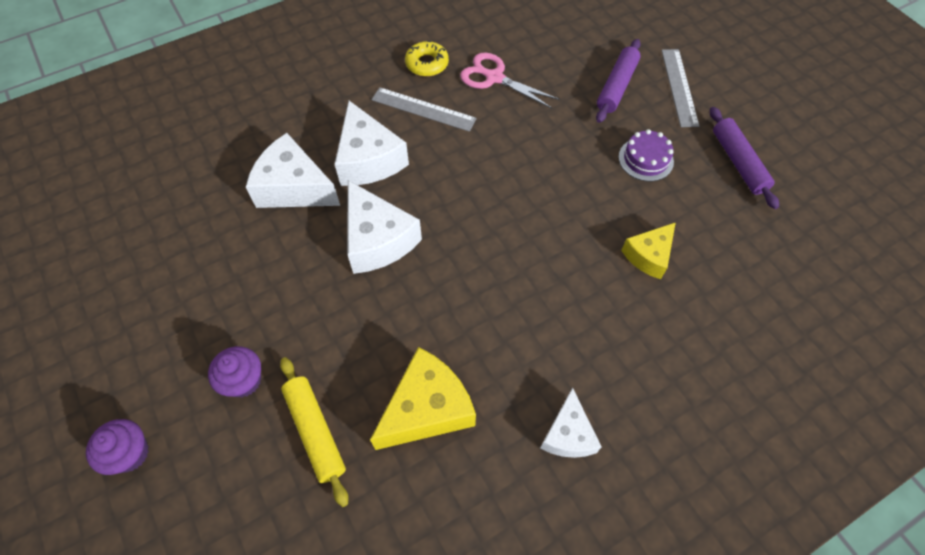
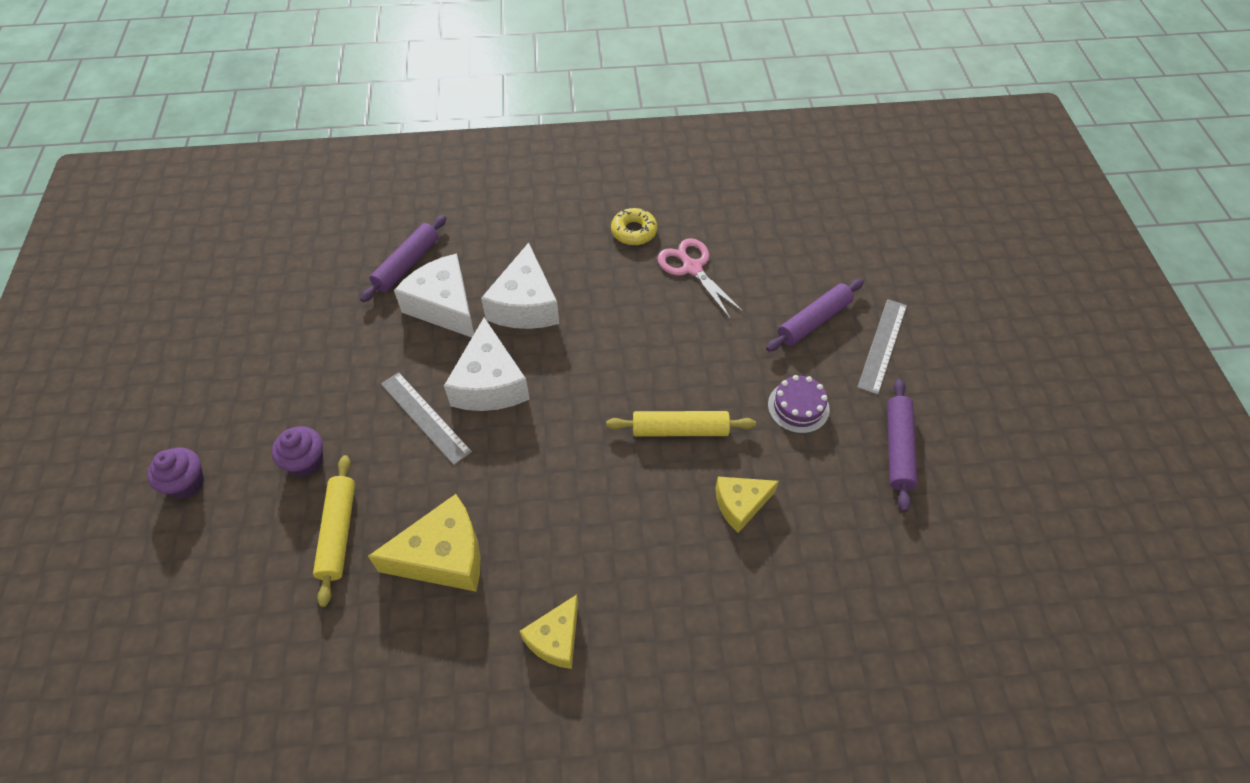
camera: 25 degrees right, 5 degrees down
(235, 162) = (407, 264): none -> purple rolling pin
(423, 109) = (604, 275): grey ruler -> grey ruler (425, 417)
(565, 214) = (680, 430): none -> yellow rolling pin
(568, 434) = (556, 639): white cheese -> yellow cheese

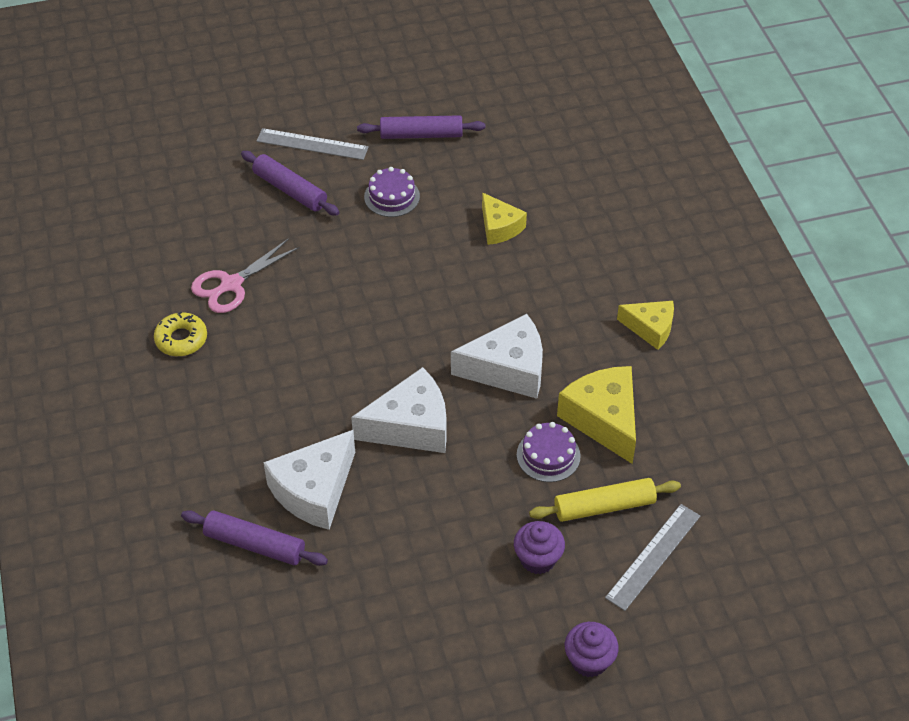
camera: 100 degrees left, 5 degrees down
(417, 493) = (548, 455): none -> purple cake
(425, 417) = (463, 471): grey ruler -> grey ruler (653, 556)
(525, 305) = (302, 417): white cheese -> white cheese (508, 369)
(680, 430) = (434, 273): yellow rolling pin -> none

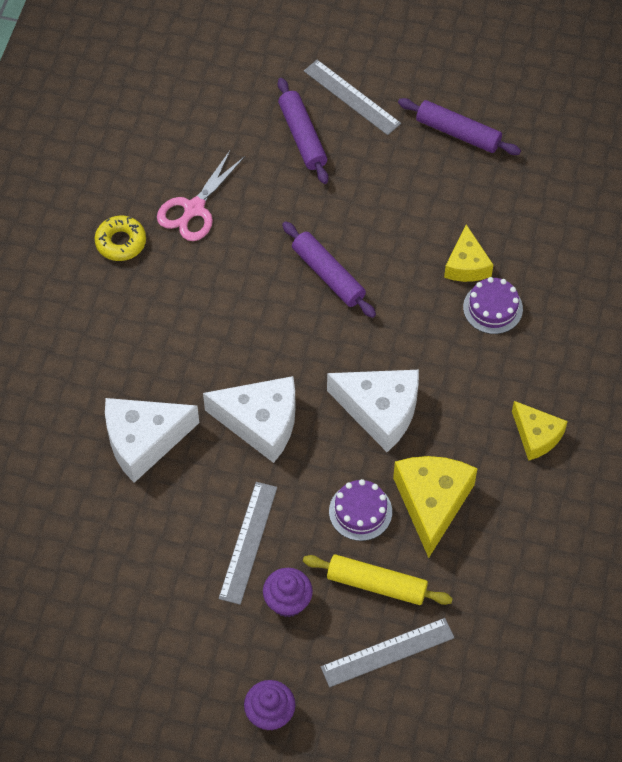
camera: 30 degrees right, 10 degrees up
(231, 284) = (194, 209): pink scissors -> pink scissors turned 45 degrees counterclockwise
(255, 544) = (67, 464): purple rolling pin -> purple rolling pin (328, 275)
(392, 196) = (389, 186): purple cake -> purple cake (492, 308)
(468, 528) = (248, 542): none -> grey ruler

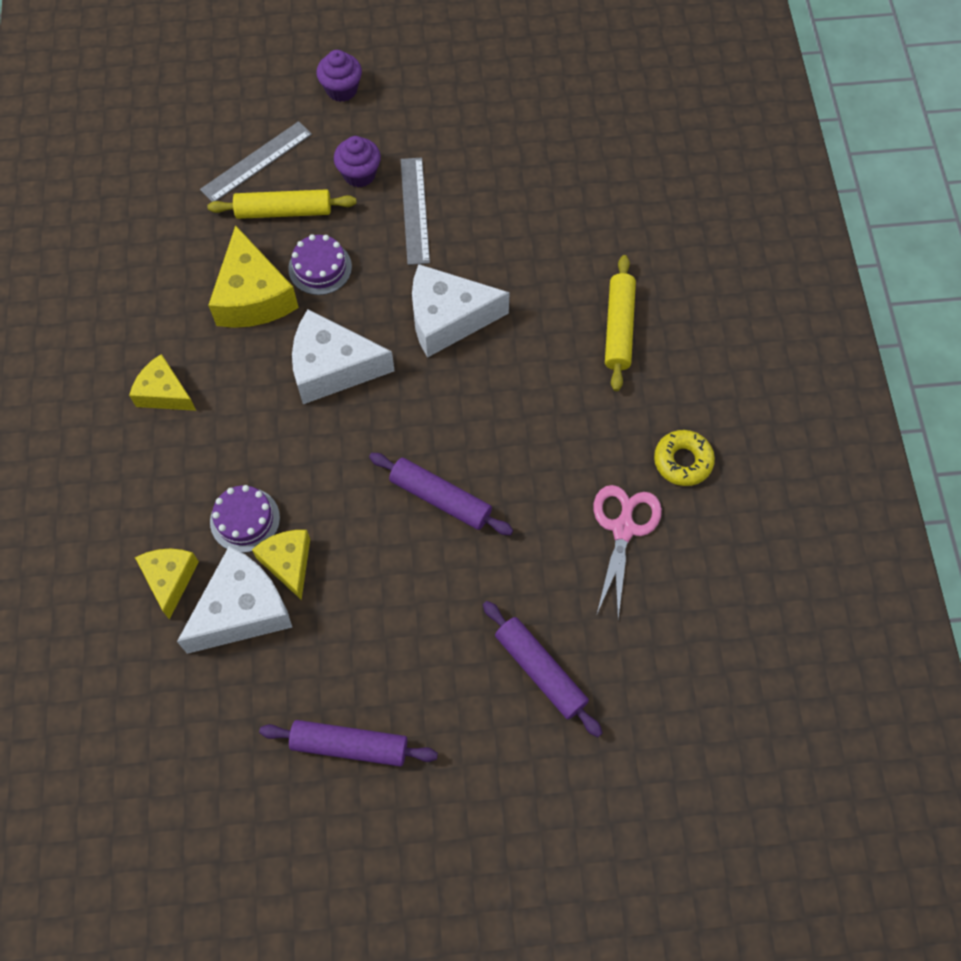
camera: 160 degrees right, 5 degrees up
(114, 365) = (619, 328): none -> yellow rolling pin
(143, 441) = (553, 266): white cheese -> white cheese (242, 610)
(351, 97) = (502, 753): grey ruler -> none
(564, 282) = (170, 579): none -> yellow cheese

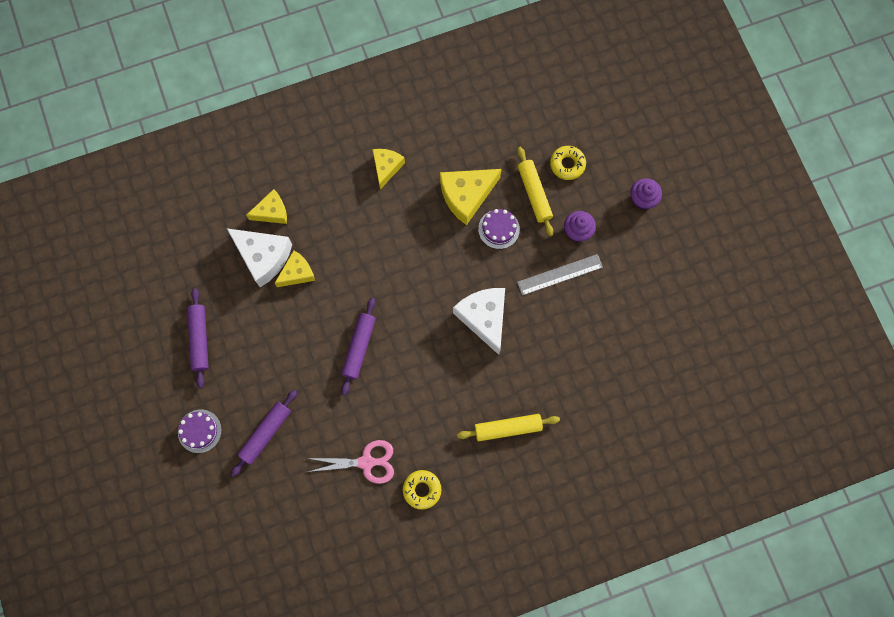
camera: 75 degrees right, 10 degrees up
(245, 520) = (318, 240): purple cake -> purple cake (199, 431)
(256, 161) = (567, 164): grey ruler -> yellow donut
(332, 368) = (429, 258): white cheese -> none

